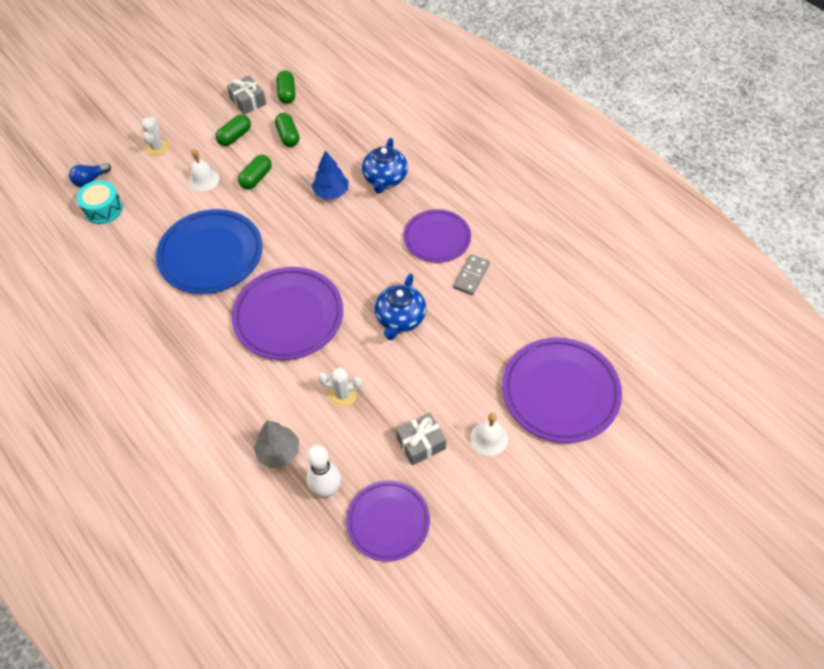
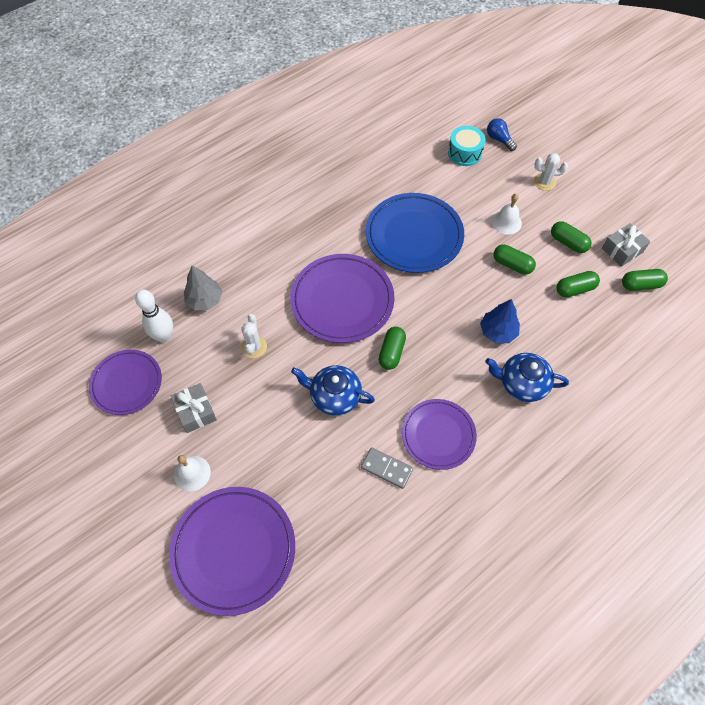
camera: 90 degrees right, 5 degrees up
(352, 273) = (391, 352): none -> green capsule

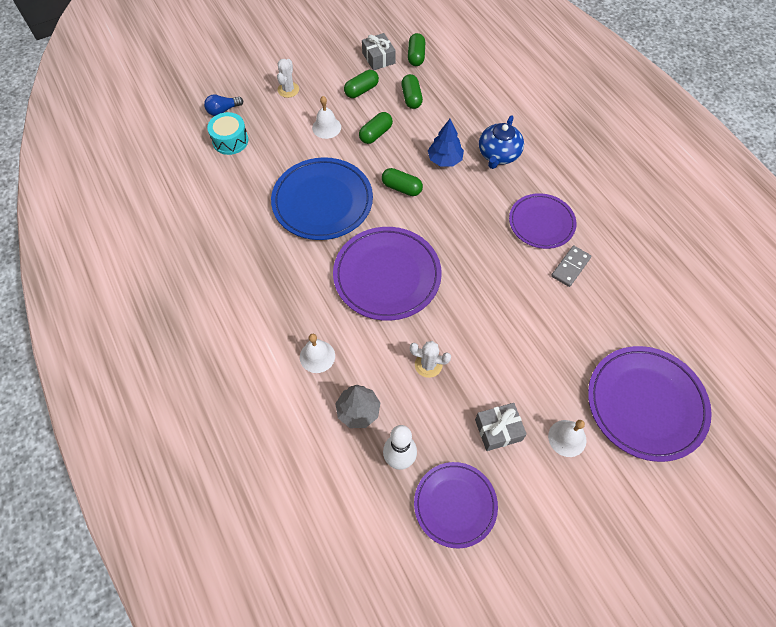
camera: 80 degrees left, 0 degrees up
(252, 262) = (317, 356): none -> white bell
(334, 396) = (494, 298): blue teapot -> none
(391, 352) = (453, 243): green capsule -> green capsule (401, 188)

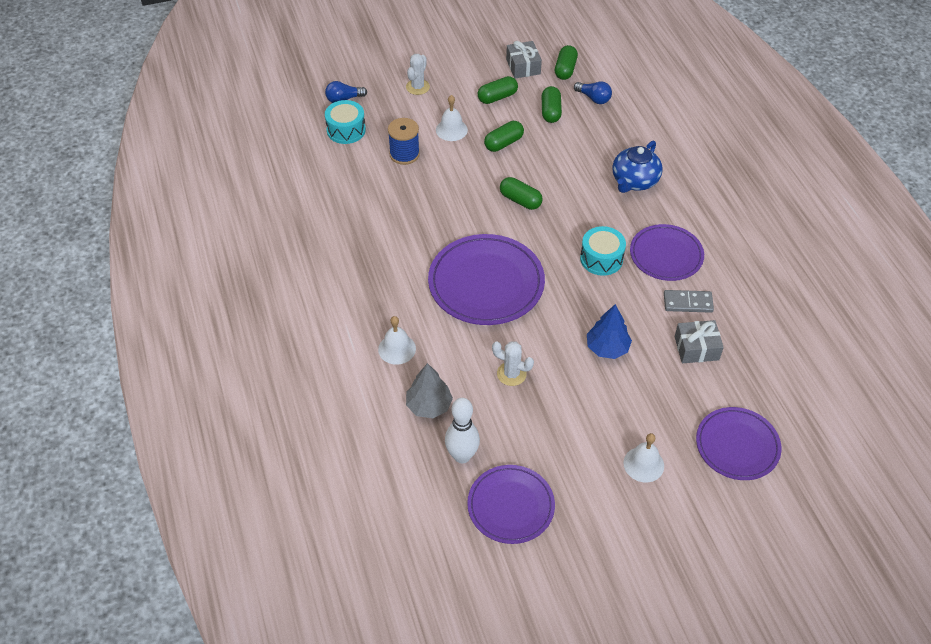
camera: 10 degrees right, 10 degrees down
(288, 157) = (404, 154): none -> blue spool
(322, 201) = (432, 202): blue plate -> none
(445, 160) = (573, 178): blue tree -> blue tree (607, 348)
(446, 80) = (593, 98): none -> blue light bulb
(485, 235) = (601, 259): none -> turquoise drum
(498, 430) = (572, 445): grey gift -> grey gift (696, 348)
(570, 267) = (688, 303): grey domino -> grey domino turned 45 degrees clockwise
(645, 404) = (737, 446): purple plate -> purple plate, size x0.65

